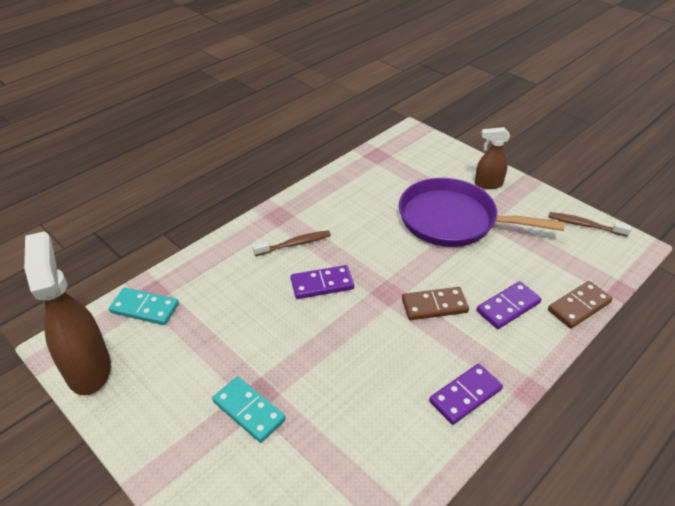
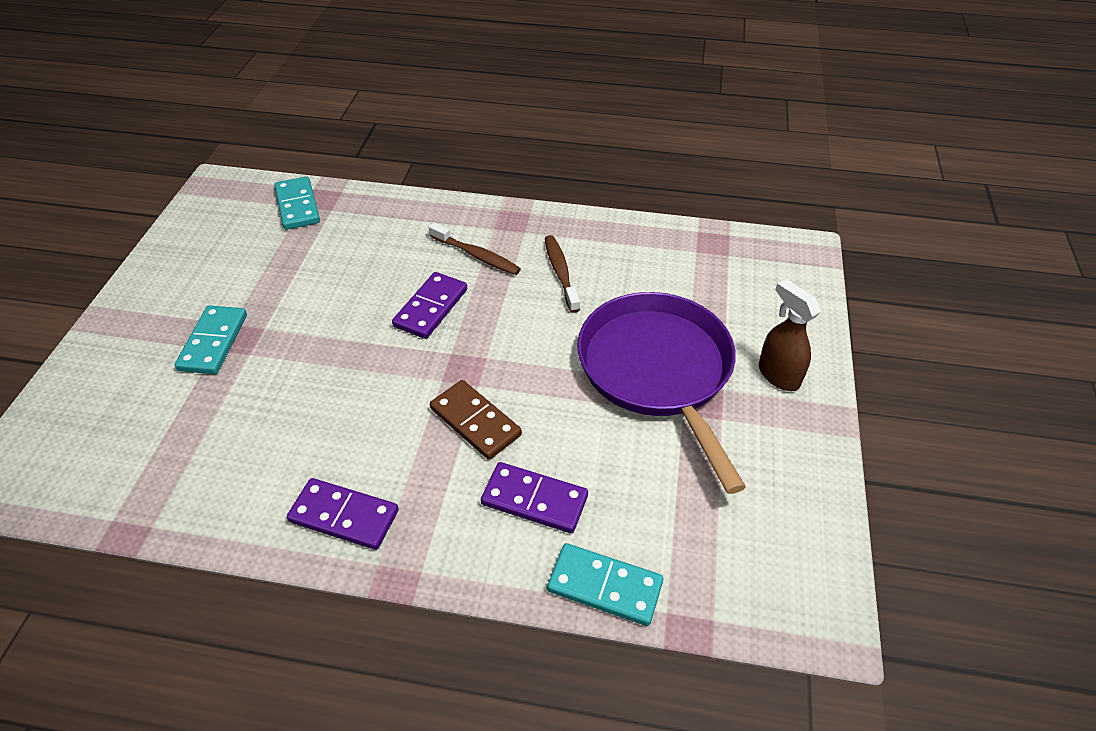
camera: 55 degrees right, 5 degrees up
(88, 368) = (202, 215): brown spray bottle -> none
(322, 284) = (431, 308): purple domino -> purple domino turned 75 degrees clockwise
(579, 306) = (604, 586): brown domino -> turquoise domino
(584, 225) = (805, 529): brown toothbrush -> brown toothbrush (560, 272)

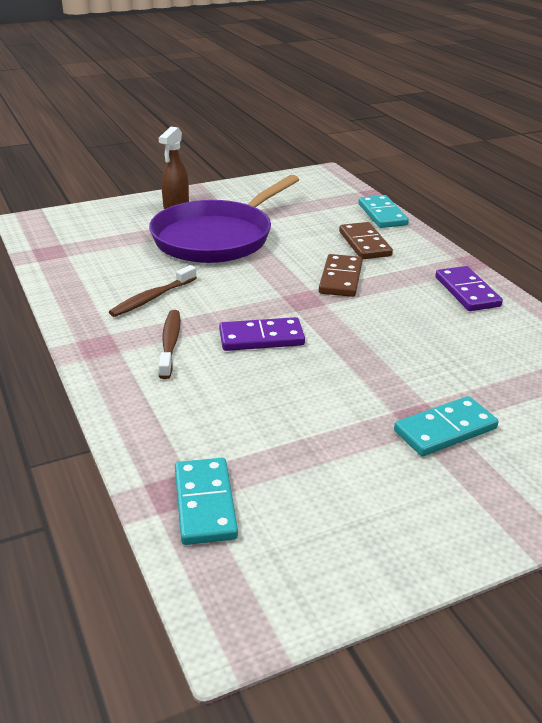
camera: 125 degrees left, 15 degrees down
(297, 206) = (205, 504): turquoise domino -> turquoise domino turned 45 degrees counterclockwise
(534, 500) = (364, 244): purple domino -> brown domino

